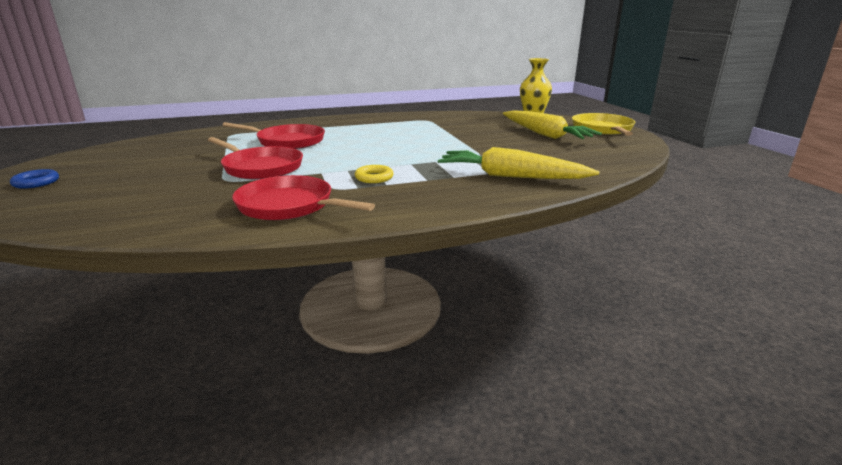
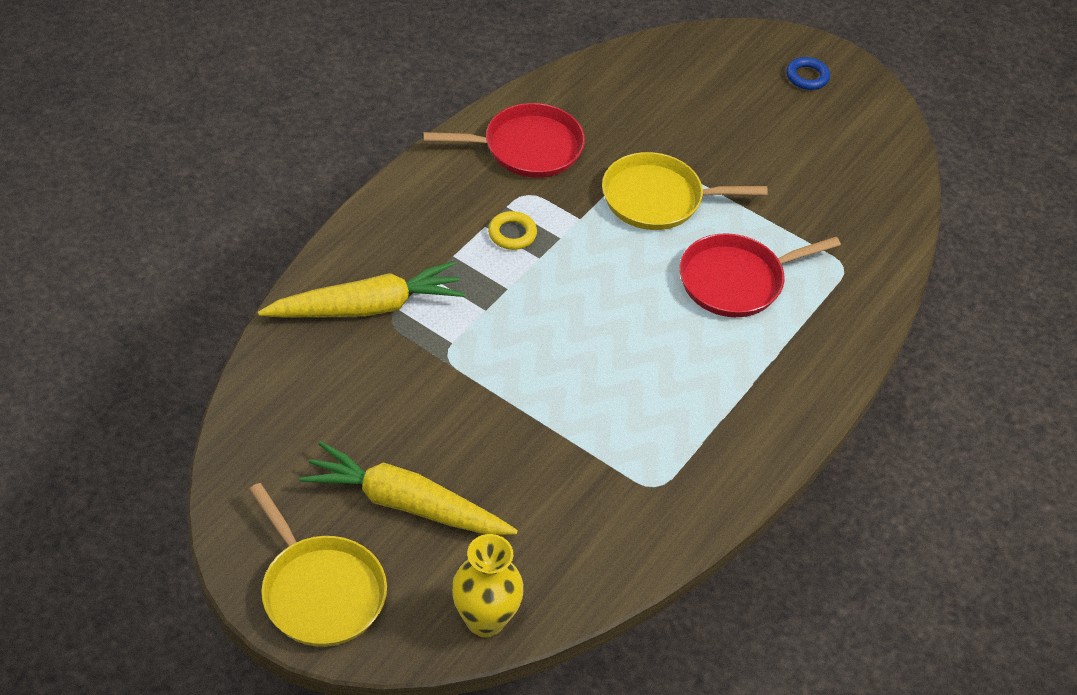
camera: 140 degrees right, 25 degrees up
(261, 167) = (657, 199): red pan -> yellow pan

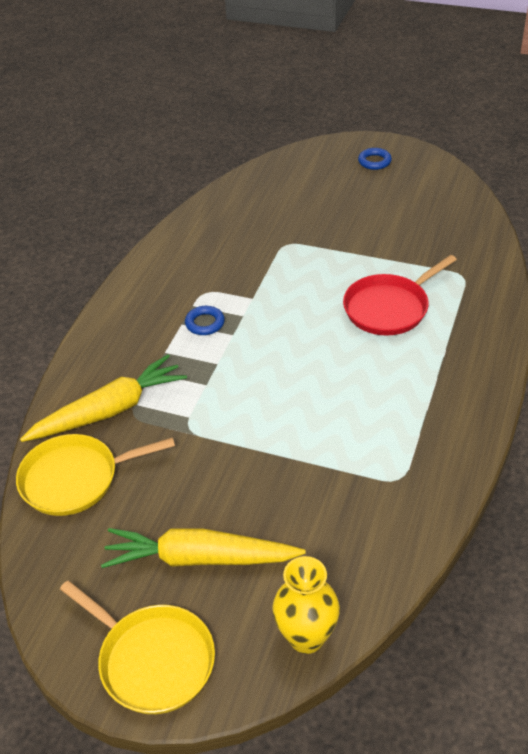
camera: 10 degrees left, 5 degrees down
(512, 234) = (205, 323): yellow ring -> blue ring
(527, 148) = (192, 261): red pan -> none
(657, 199) = (304, 268): yellow pan -> yellow pan (75, 479)

